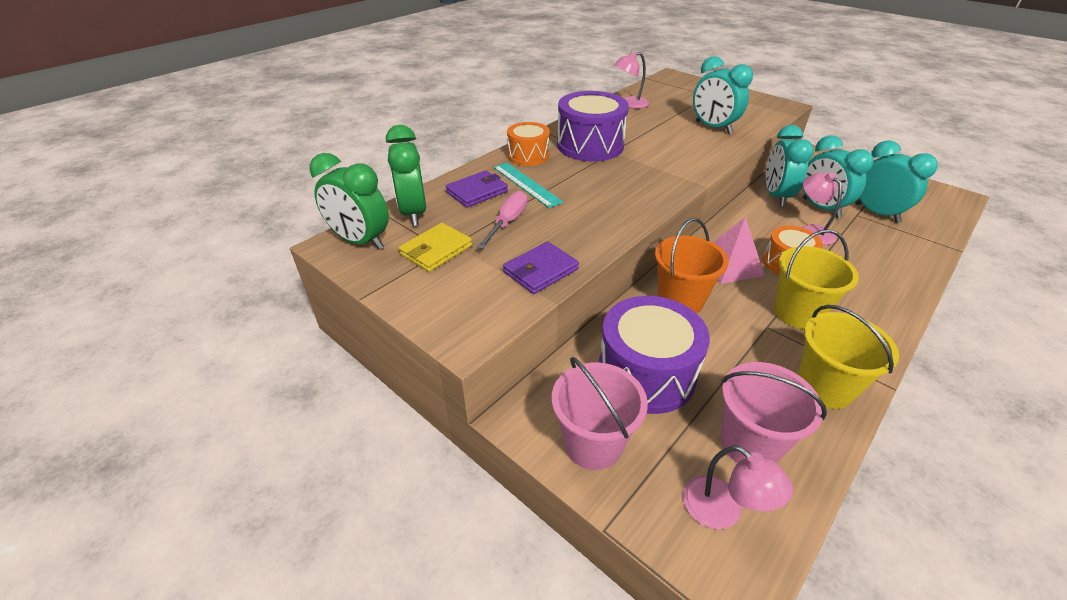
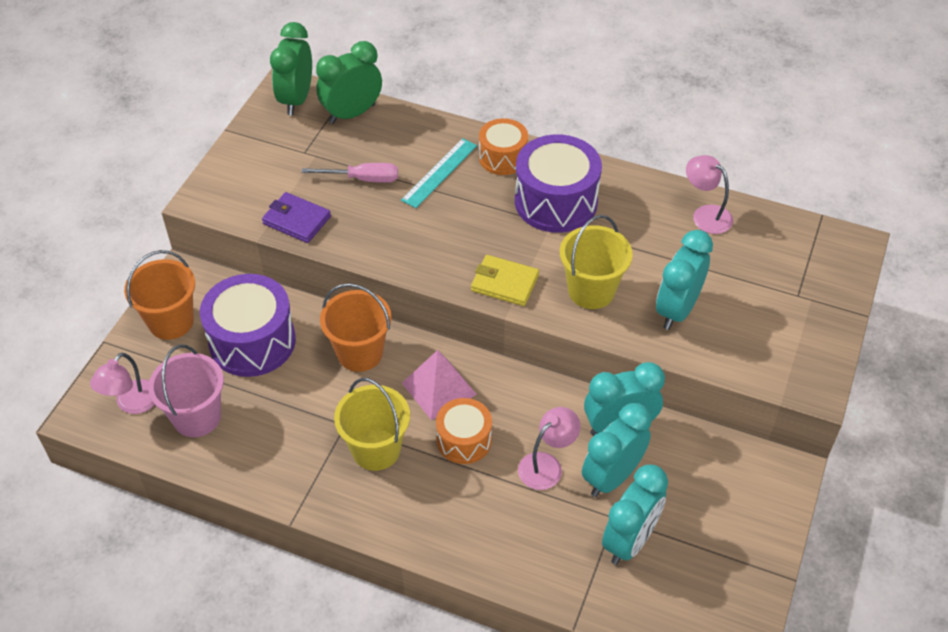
camera: 70 degrees right, 10 degrees up
(436, 250) = (301, 148): yellow wallet -> yellow wallet (504, 283)
(477, 192) = (408, 142): purple wallet -> none
(593, 444) = (171, 321): pink bucket -> orange bucket
(824, 387) = (274, 469): yellow bucket -> yellow bucket (591, 291)

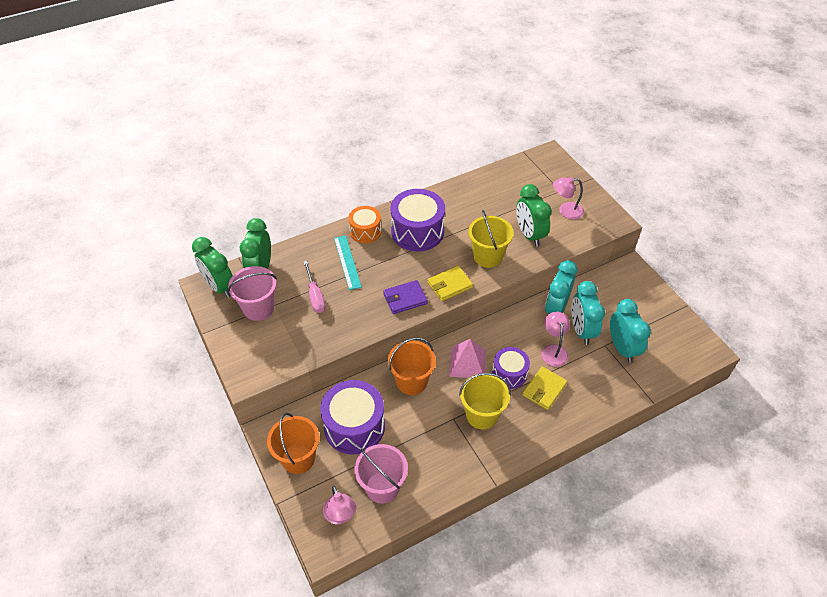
camera: 50 degrees left, 0 degrees up
(297, 220) = (313, 343): purple wallet -> purple wallet (405, 299)
(299, 147) = (258, 308): none -> pink bucket
(362, 179) = (315, 296): pink screwdriver -> pink screwdriver turned 120 degrees clockwise
(464, 440) = (509, 373): orange drum -> purple drum
(475, 491) = (544, 389): none -> yellow wallet
(677, 310) = (529, 235): turquoise clock -> green clock
(705, 214) = (483, 186): pink lamp -> pink lamp (566, 211)

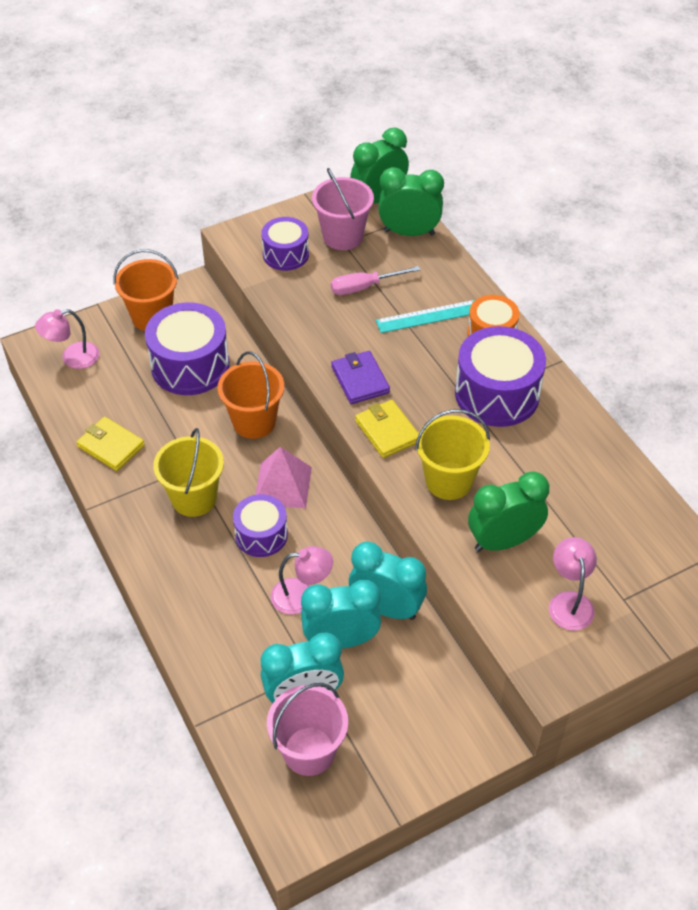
camera: 90 degrees right, 0 degrees up
(273, 343) = (286, 254): none -> purple drum
(382, 487) = (103, 394): pink bucket -> pink bucket (309, 751)
(544, 389) = (230, 577): yellow wallet -> yellow wallet (111, 446)

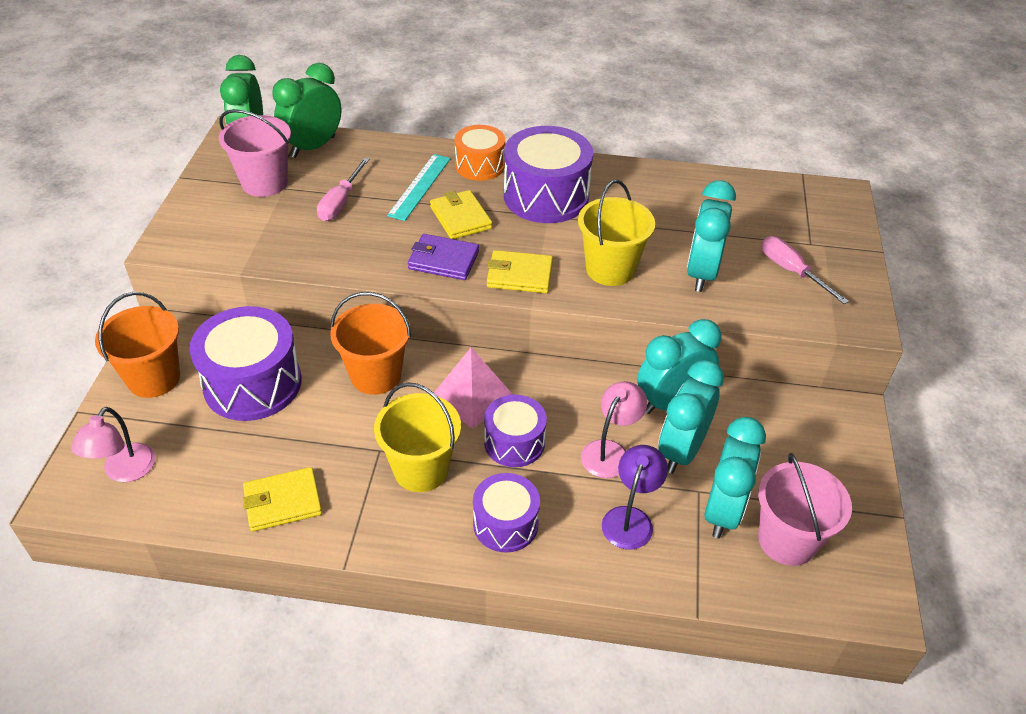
camera: 55 degrees left, 5 degrees down
(249, 641) = (630, 518): none -> purple lamp
(286, 254) = (237, 226): purple drum -> purple drum (505, 524)
(416, 361) = (460, 218): none -> yellow wallet
(503, 541) = (701, 273): green clock -> turquoise clock
(569, 602) = (791, 271): pink lamp -> pink screwdriver

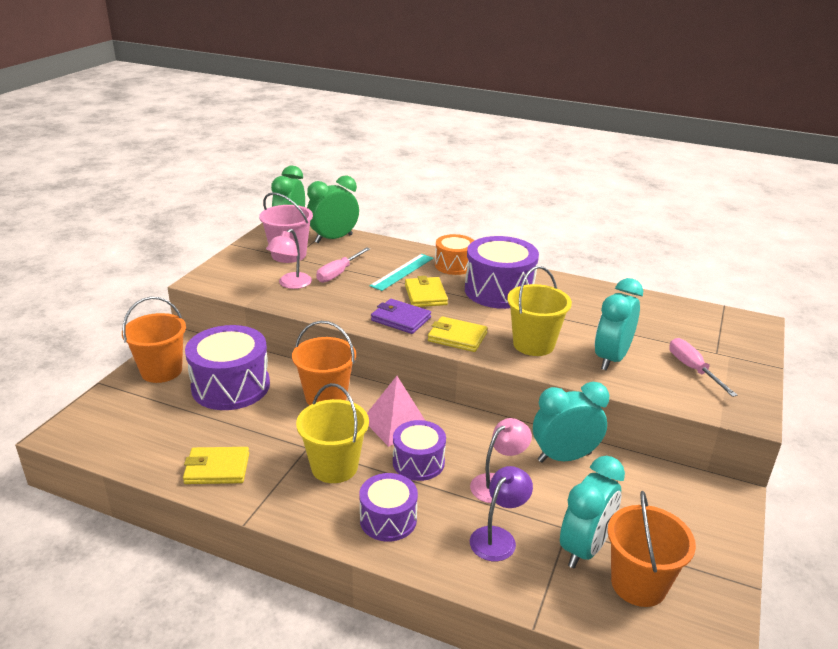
camera: 15 degrees right, 15 degrees down
(124, 471) = (111, 426): pink lamp -> pink lamp (291, 284)
(681, 451) = (561, 495): turquoise clock -> none
(787, 540) = (638, 584): pink bucket -> orange bucket

